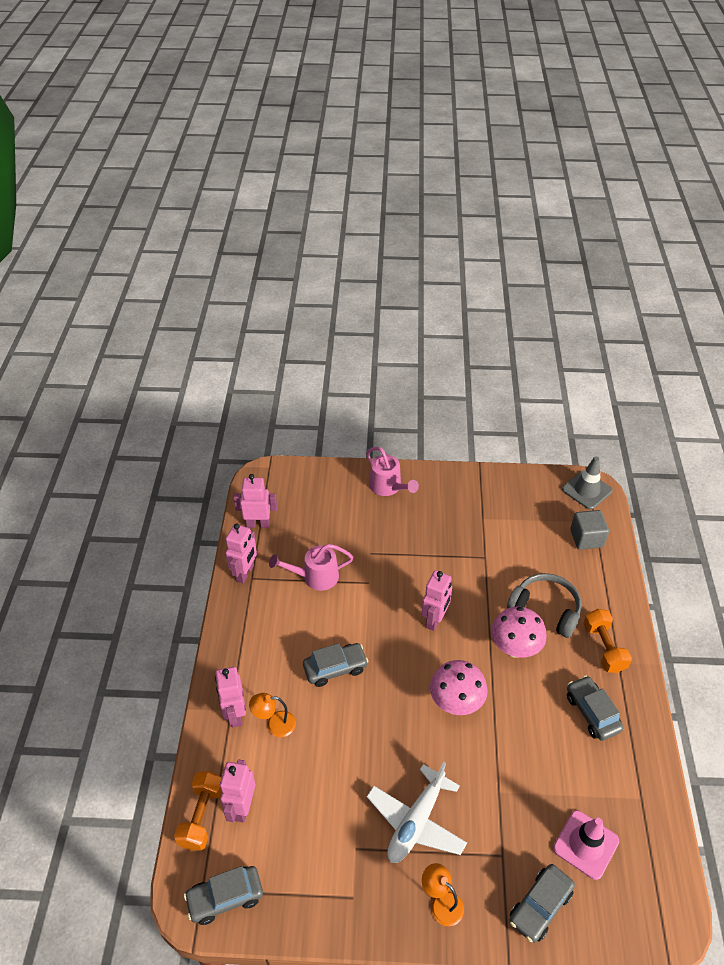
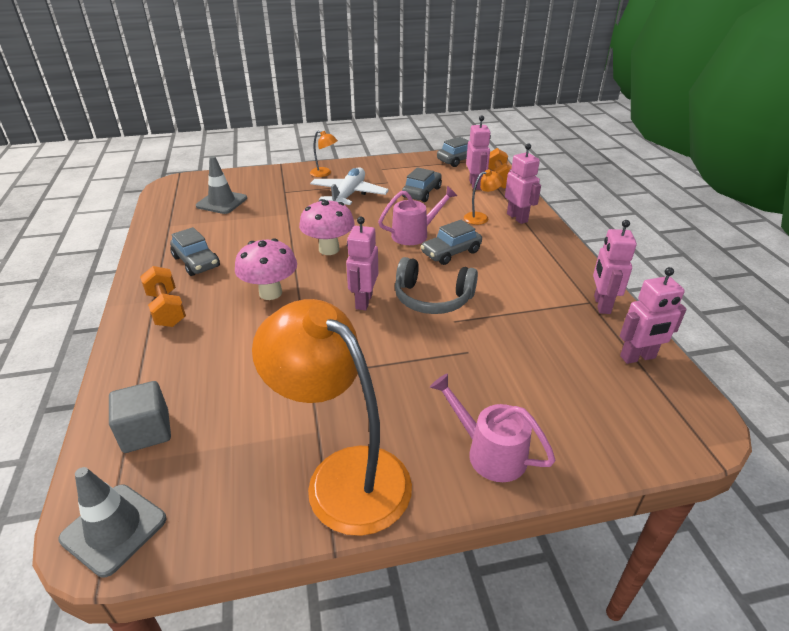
camera: 165 degrees right, 10 degrees down
(315, 577) = (520, 315): pink watering can -> pink watering can (415, 234)
(470, 491) = (343, 475): none -> orange lamp
(540, 906) = (259, 180): grey car -> grey car (422, 192)
(545, 609) = (230, 332): grey headphones -> grey headphones (432, 298)
(586, 844) = (222, 202): pink traffic cone -> grey traffic cone

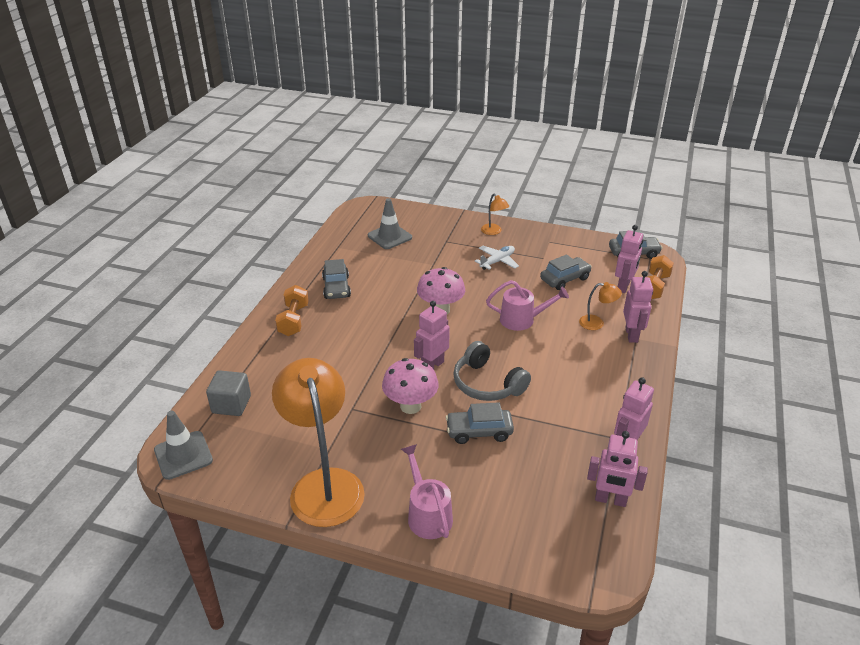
camera: 30 degrees right, 0 degrees up
(270, 293) = (370, 333): pink mushroom -> pink mushroom (410, 406)
(349, 195) = (497, 261): white plane -> white plane, size x0.65
(451, 252) = (538, 348): grey car -> grey car (479, 432)

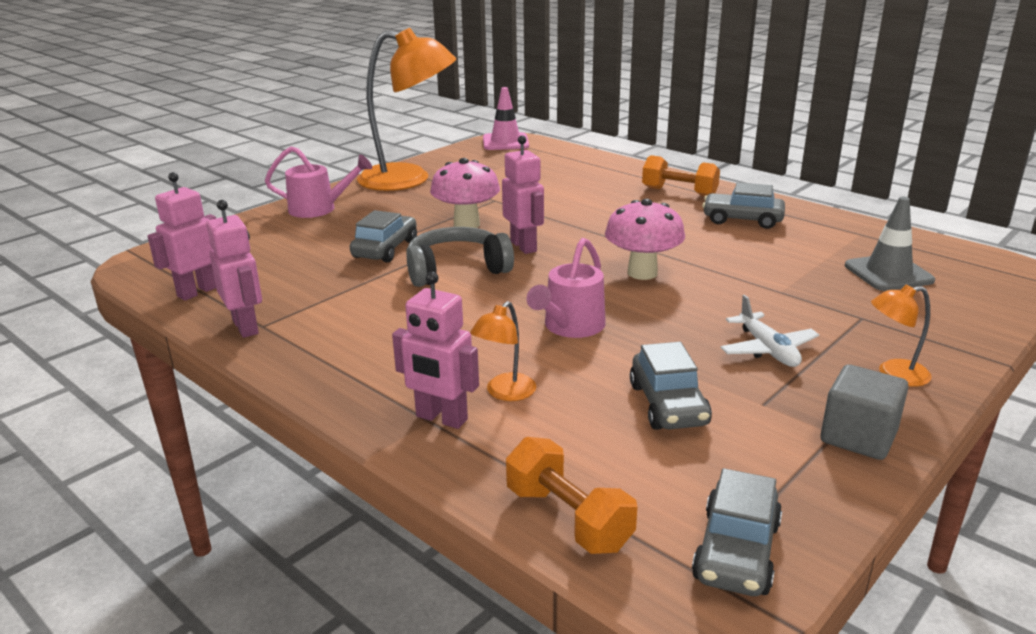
camera: 115 degrees right, 10 degrees down
(183, 455) = (505, 142): grey traffic cone -> pink traffic cone
(231, 404) = (554, 159): grey cube -> grey cube (858, 437)
(624, 286) = (598, 472): pink robot -> none

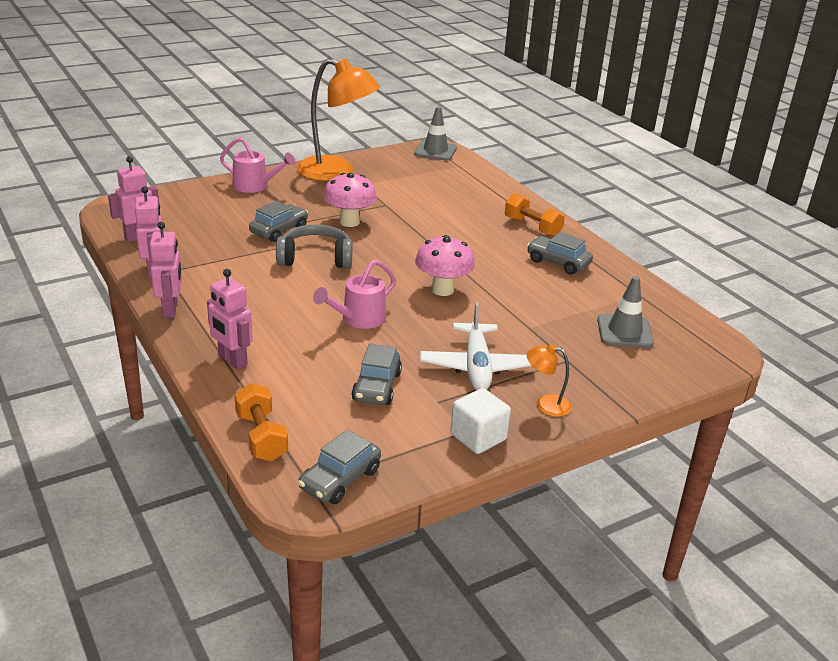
camera: 15 degrees right, 5 degrees up
(505, 142) = (435, 151): pink traffic cone -> grey traffic cone
(505, 393) = (282, 354): orange lamp -> none
(524, 246) = (376, 249): pink robot -> pink robot (171, 309)
(767, 349) = (476, 367): white plane -> white plane, size x1.54
(858, 437) = (478, 437): grey cube -> white cube

